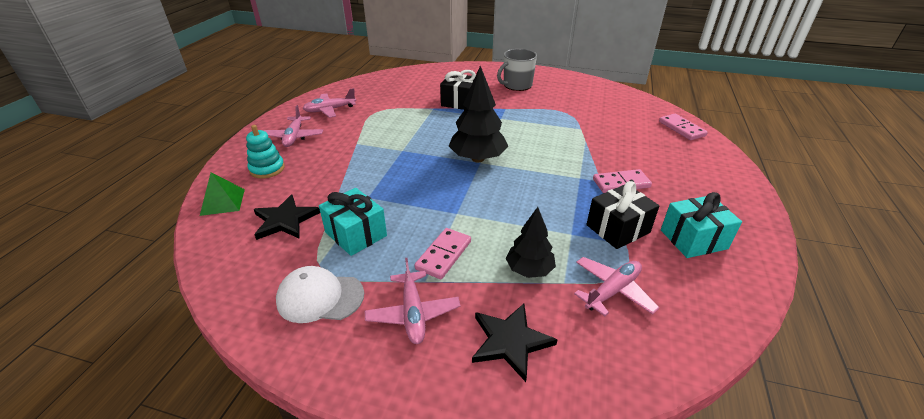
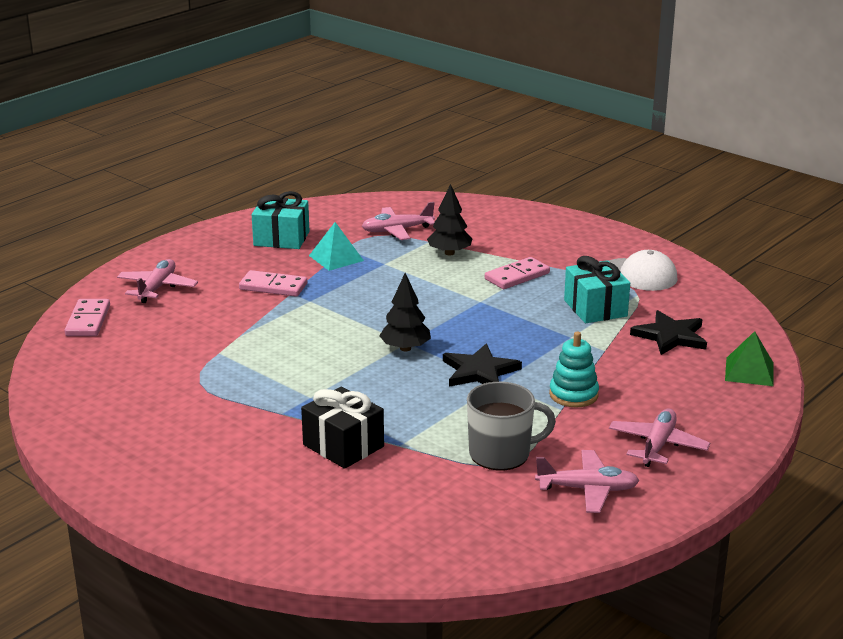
camera: 155 degrees left, 10 degrees down
(267, 169) = (697, 401): turquoise stacking toy -> turquoise stacking toy (573, 395)
(413, 313) = (565, 252): pink plane -> pink plane (157, 288)
(478, 158) = (405, 348): black tree -> black tree, size x0.63
(510, 341) = (501, 227): black star -> black star (479, 371)
(517, 85) = (200, 459): grey mug -> grey mug (501, 454)
(618, 229) = (336, 258): black gift -> turquoise pyramid

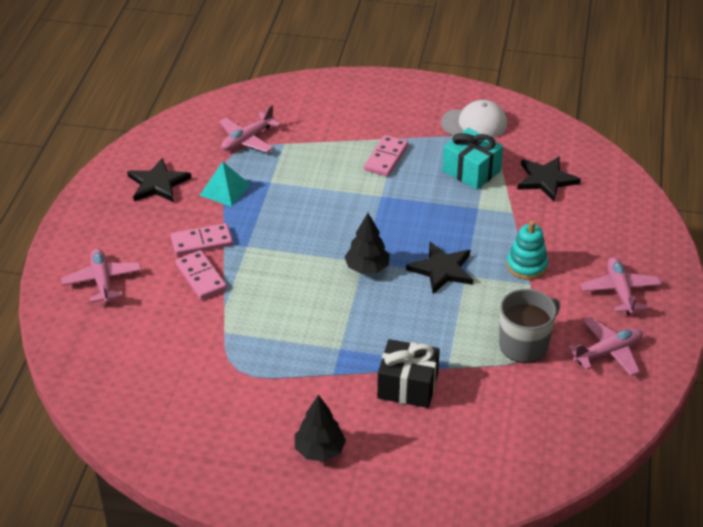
camera: 30 degrees left, 15 degrees up
(88, 321) = (77, 342): pink domino -> pink domino (201, 277)
(281, 238) = (158, 184): turquoise gift -> black star
(449, 253) = (312, 151): black tree -> black tree (319, 450)
(749, 371) = (624, 194): green pyramid -> none

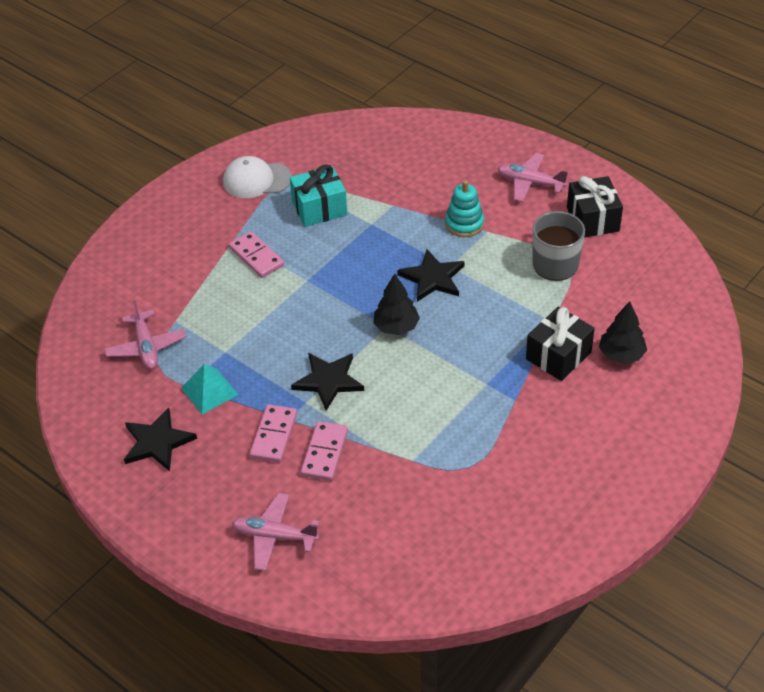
camera: 60 degrees left, 5 degrees up
(201, 277) = (324, 453): pink domino -> pink domino turned 75 degrees counterclockwise
(319, 450) = (600, 443): black tree -> black tree (621, 354)
(474, 123) = (256, 180): white cap -> white cap turned 120 degrees counterclockwise
(546, 180) = (367, 168): black star -> black star (328, 381)
(608, 352) = (592, 219): pink plane -> black gift

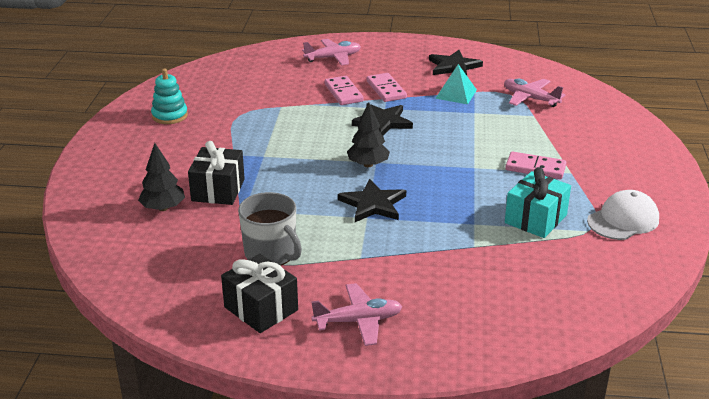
camera: 145 degrees right, 15 degrees down
(464, 224) = (389, 255): turquoise stacking toy -> turquoise stacking toy (169, 116)

